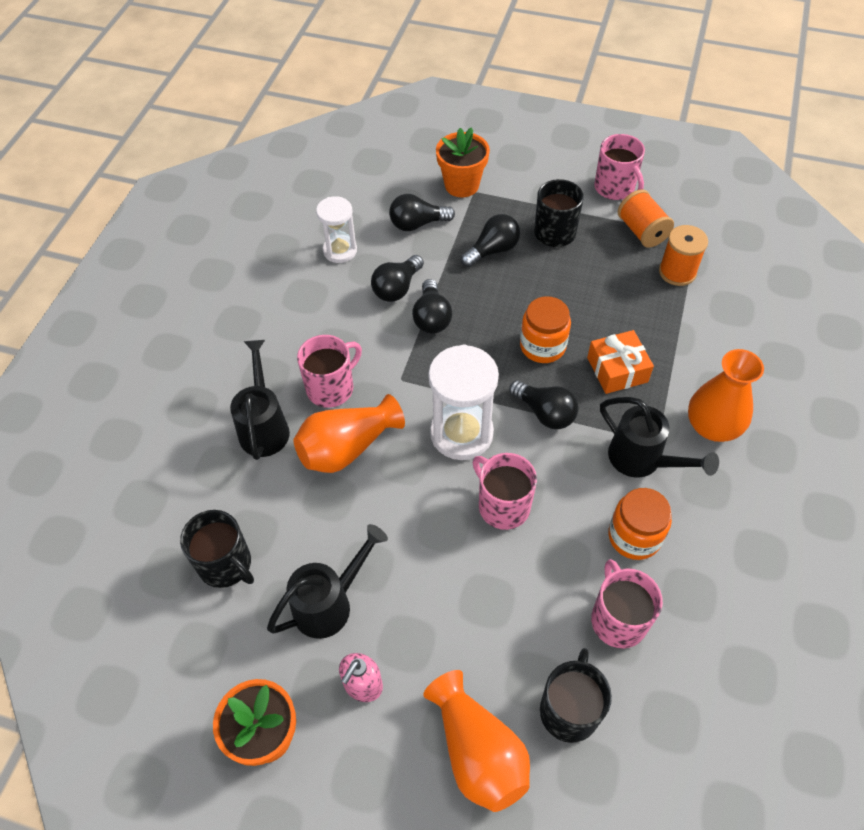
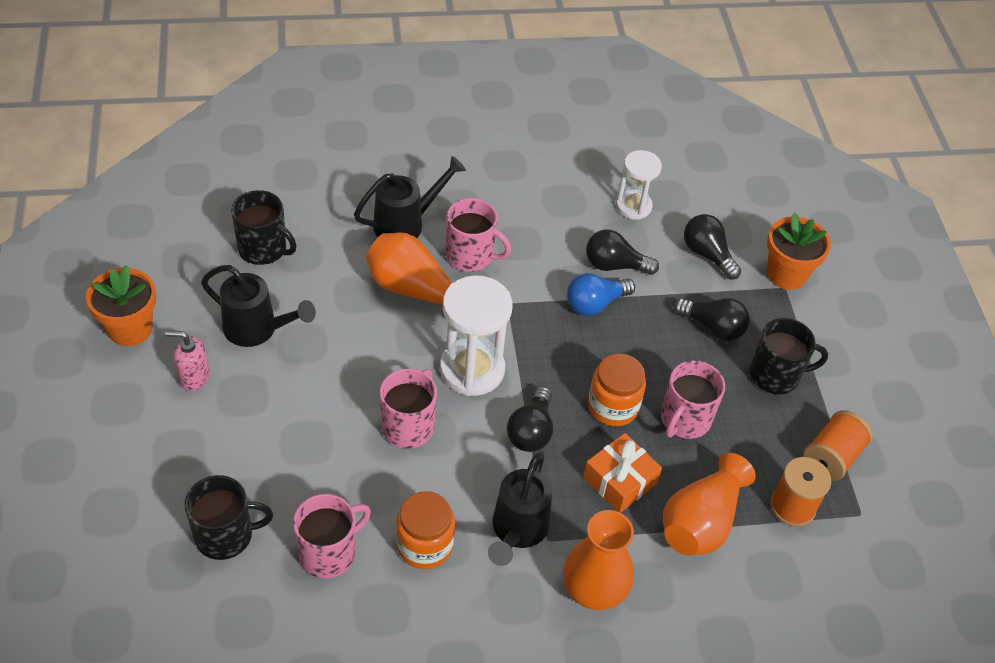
camera: 60 degrees right, 5 degrees down
(226, 564) = (264, 249): black mug -> black mug turned 75 degrees counterclockwise
(431, 317) = (595, 304): black light bulb -> blue light bulb
(478, 752) = (164, 476): orange vase -> orange vase (701, 522)
(615, 188) = (881, 414): pink mug -> pink mug (684, 420)

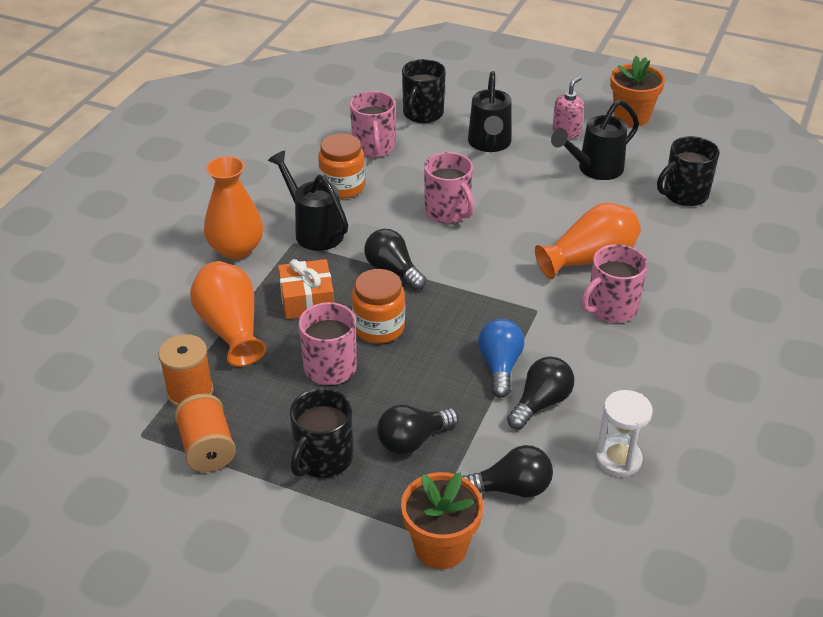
camera: 125 degrees right, 10 degrees down
(406, 224) = (675, 281): black watering can -> black watering can (489, 144)
(472, 369) = (478, 262): white hourglass -> none

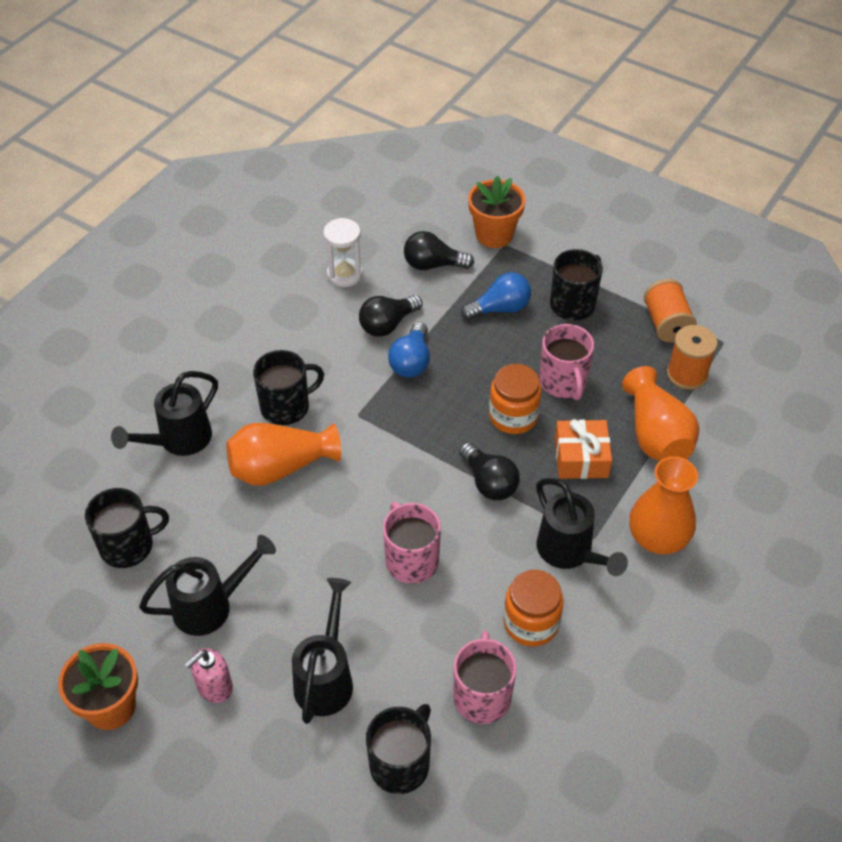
camera: 170 degrees left, 10 degrees up
(413, 440) = (500, 308): black light bulb -> blue light bulb
(611, 308) = (286, 406): pink mug -> black mug
(696, 268) = (179, 440): none -> black watering can

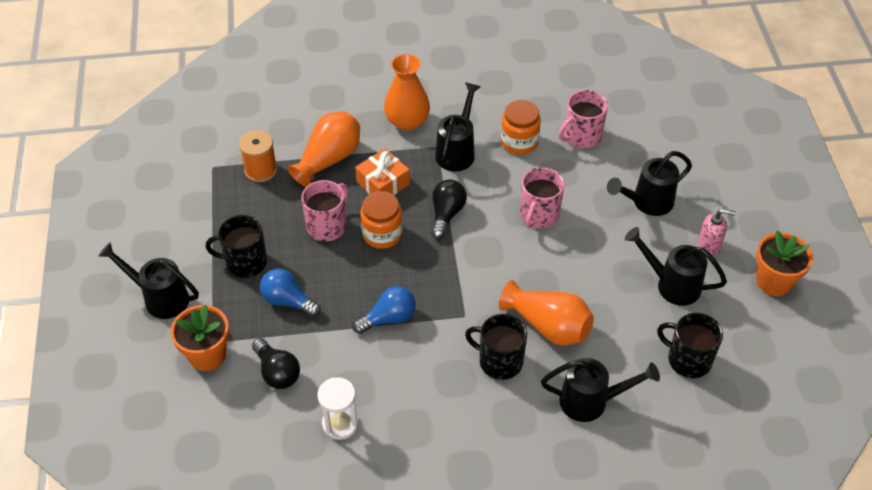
camera: 130 degrees left, 0 degrees up
(388, 324) = (366, 357): black light bulb -> none
(400, 763) = (651, 144): black mug -> none
(584, 235) = (160, 298): none -> black watering can
(666, 324) = (220, 203): orange spool -> none

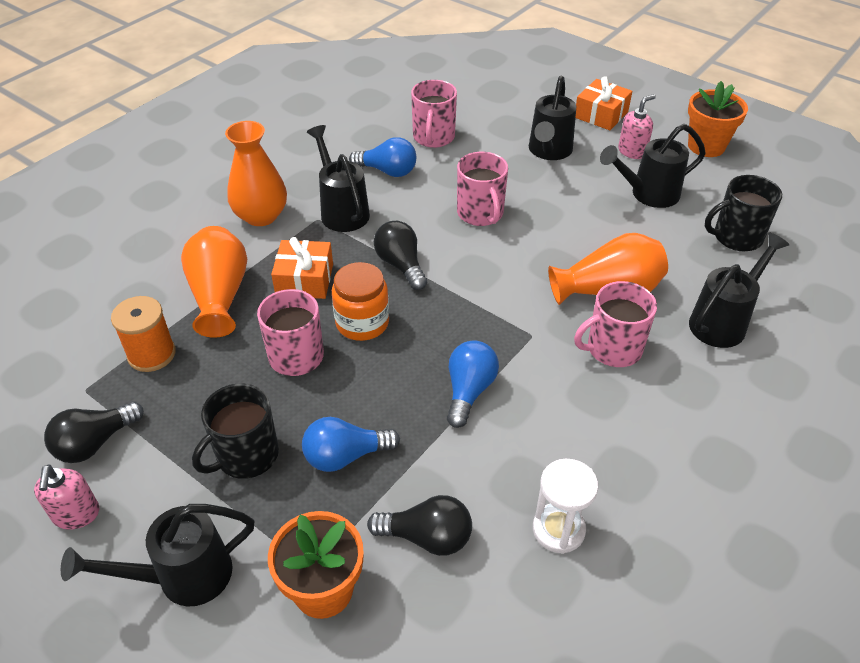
camera: 45 degrees left, 5 degrees down
(148, 231) = (76, 514): none -> pink soap dispenser
(189, 200) = (95, 443): none -> black light bulb
(499, 361) = (612, 349): black mug -> pink mug
(519, 142) = (387, 171): orange jar -> blue light bulb
(729, 200) = (601, 114): none -> orange gift

